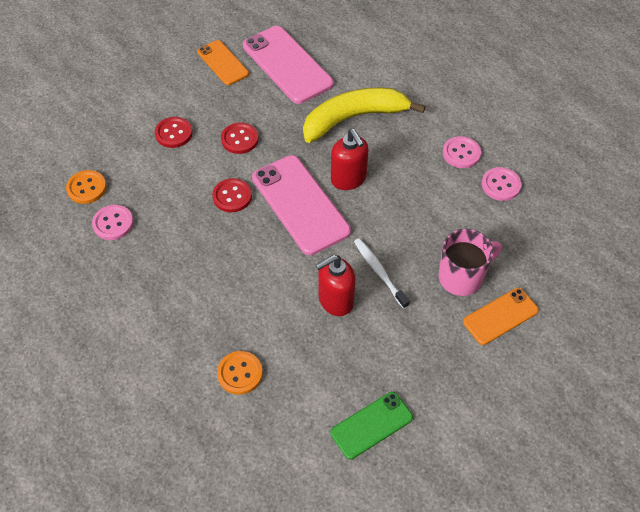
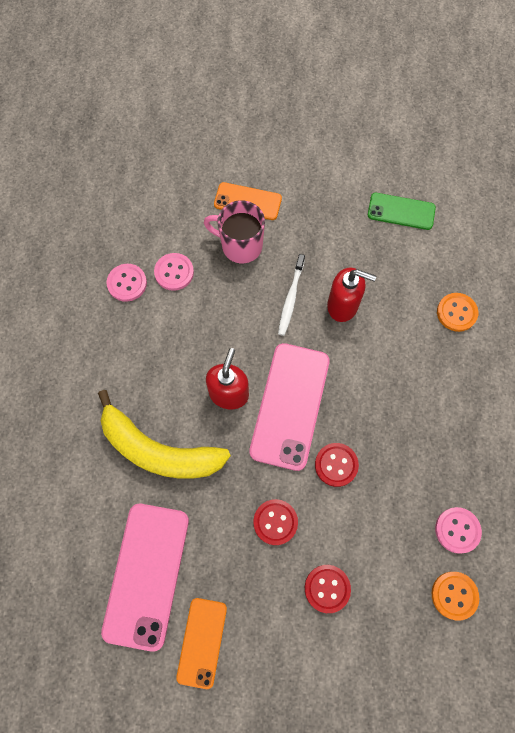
camera: 135 degrees left, 15 degrees up
(461, 153) = (119, 335): pink button -> pink button (174, 272)

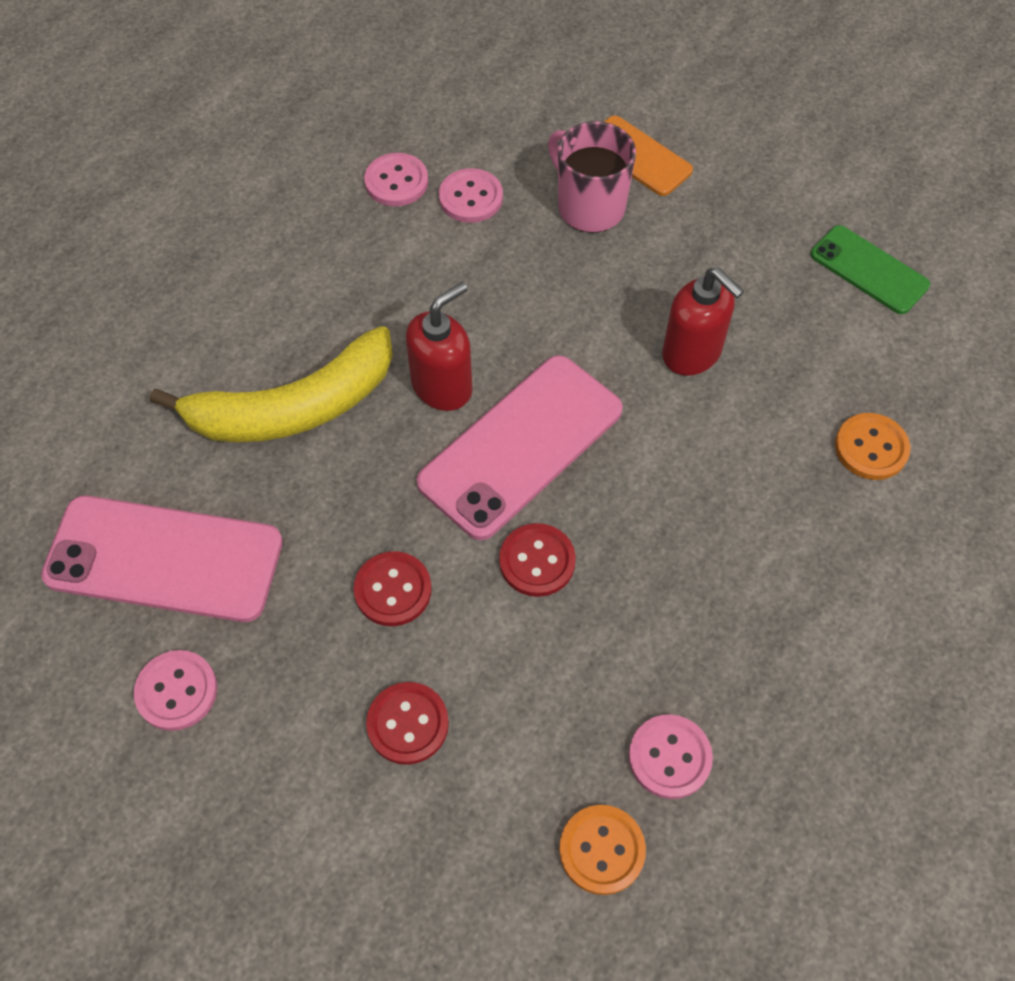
camera: 30 degrees right, 10 degrees down
(146, 575) = (164, 558): pink phone -> pink phone turned 60 degrees clockwise
(158, 450) = (293, 408): yellow banana -> yellow banana turned 75 degrees counterclockwise
(202, 642) = (177, 691): orange phone -> pink button
(291, 298) = (618, 306): white toothbrush -> none

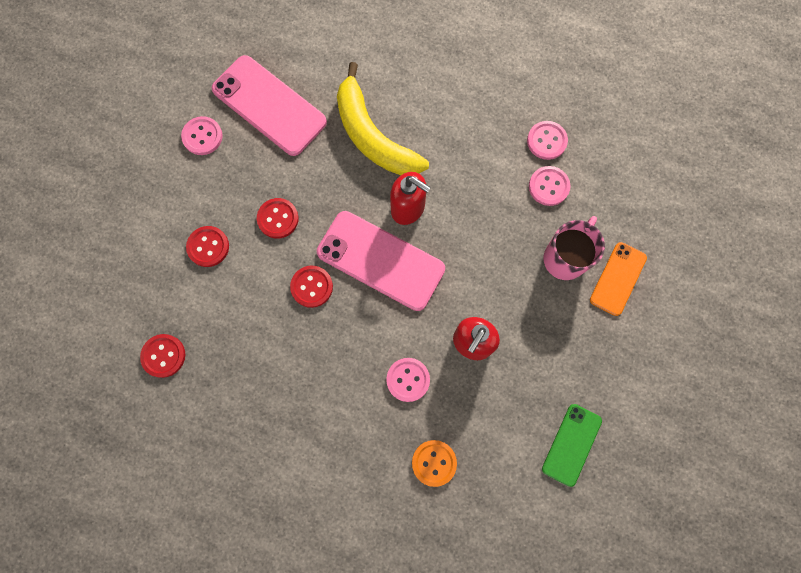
camera: 75 degrees right, 15 degrees up
(164, 558) = (269, 105): pink phone -> pink phone turned 45 degrees counterclockwise
(602, 850) = (163, 356): orange button -> red button
(669, 757) = (217, 379): pink button -> pink button (408, 380)

